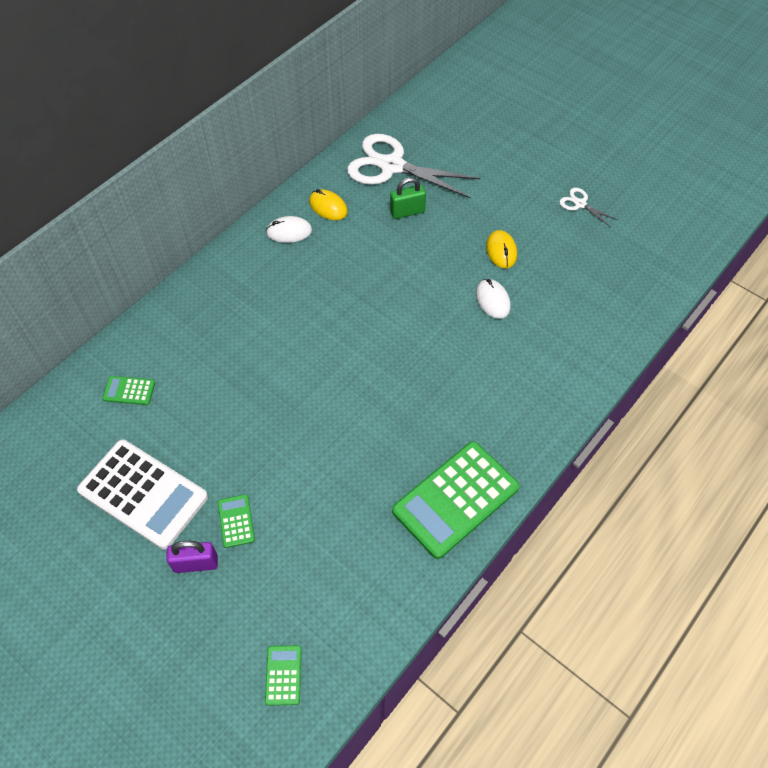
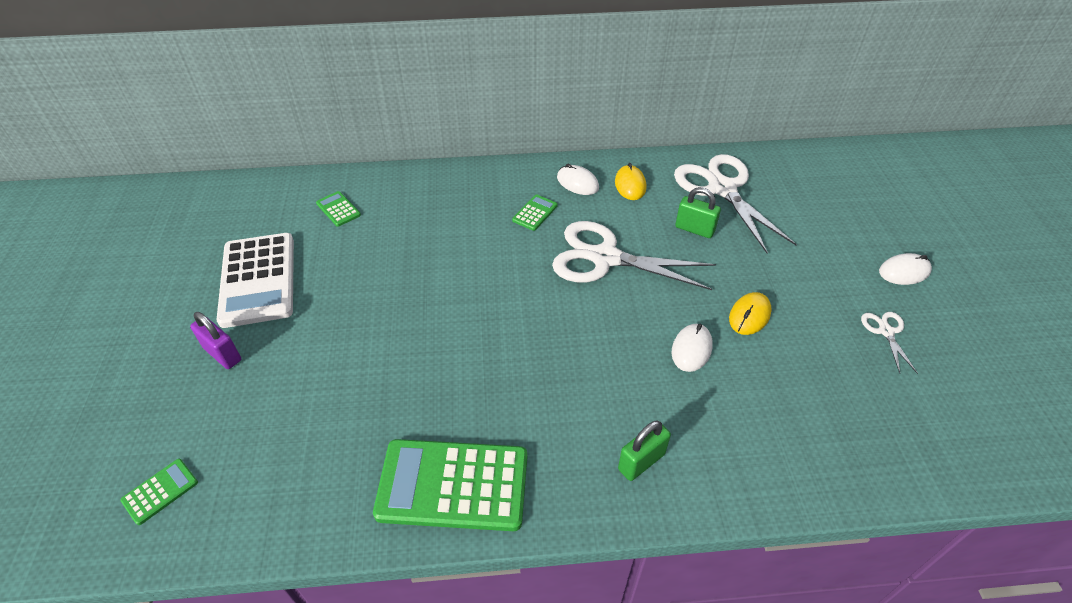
camera: 45 degrees right, 10 degrees down
(236, 521) = (283, 349): green calculator -> green calculator (535, 213)
(374, 277) = (605, 258): none -> white scissors
(538, 393) = (641, 462): none -> green padlock
(553, 154) = (904, 272): none -> white mouse

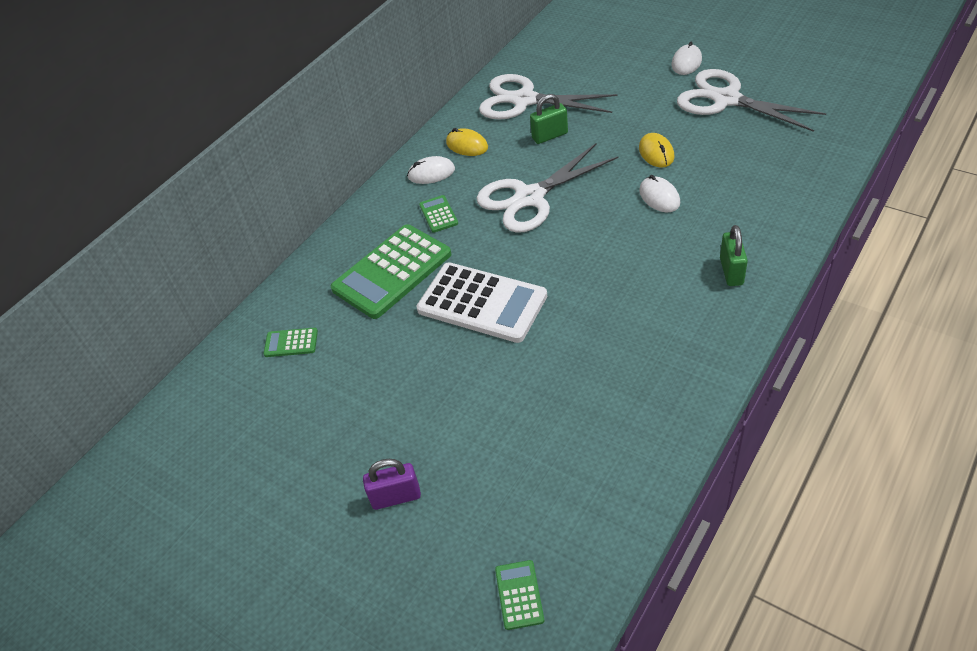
camera: 45 degrees left, 0 degrees up
(258, 280) = (324, 438): white calculator -> white calculator (482, 303)
(453, 485) = (669, 386): green calculator -> green calculator (392, 272)
(886, 331) = (726, 99): white scissors -> white scissors, size x2.24

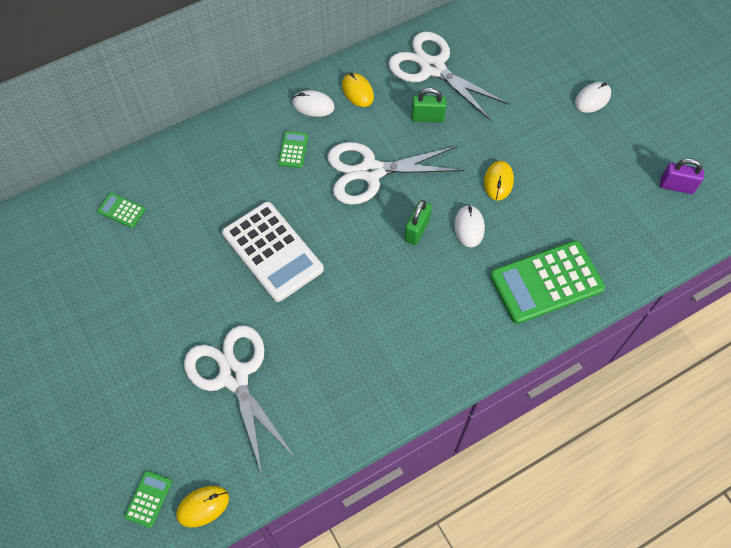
camera: 20 degrees right, 15 degrees up
(392, 272) = (227, 186): green calculator -> green calculator (546, 282)
(396, 497) = (117, 379): purple padlock -> purple padlock (676, 186)
(587, 568) = (203, 506): none -> yellow mouse
(726, 99) = (595, 157): white scissors -> white scissors (234, 376)
(731, 271) = (472, 328): green padlock -> green padlock (417, 230)

